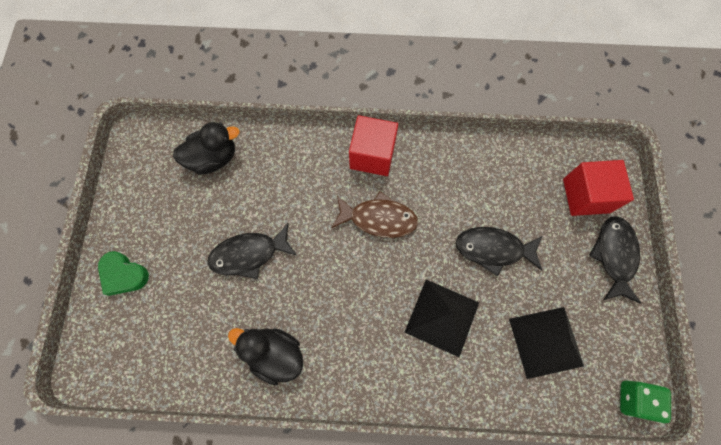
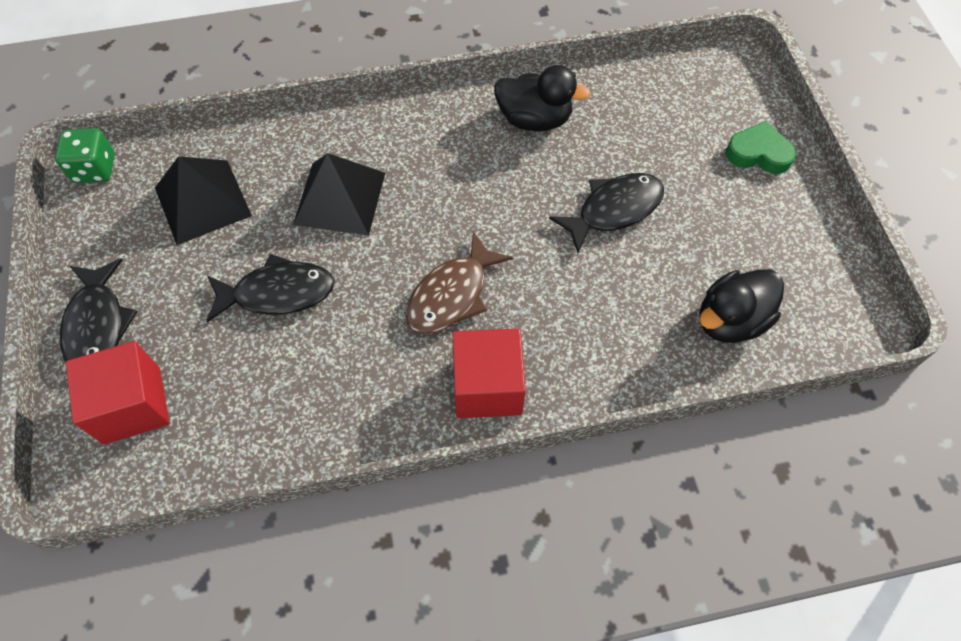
camera: 165 degrees right, 10 degrees down
(378, 218) = (452, 295): brown fish -> brown fish turned 45 degrees counterclockwise

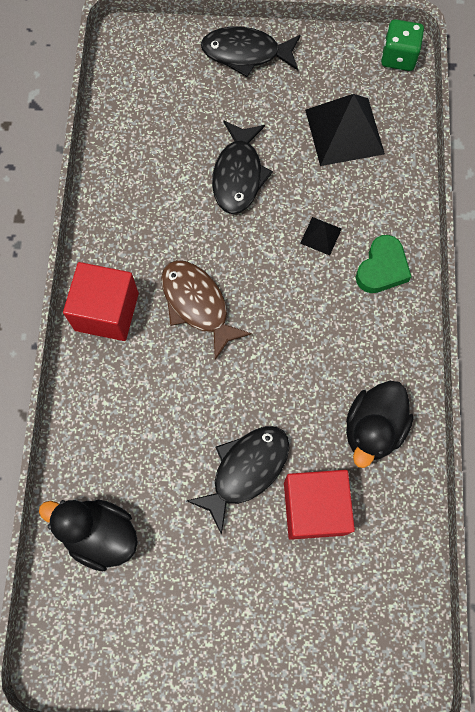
camera: 105 degrees right, 10 degrees up
(132, 405) = (172, 71): red cube -> red cube (314, 508)
(340, 198) = (320, 236): black pyramid -> black pyramid, size x0.47
(614, 210) = (245, 470): black fish -> black fish turned 120 degrees counterclockwise
(730, 320) = (100, 534): black duck -> black duck turned 45 degrees counterclockwise
(758, 153) = (276, 648): green heart -> green heart (382, 268)

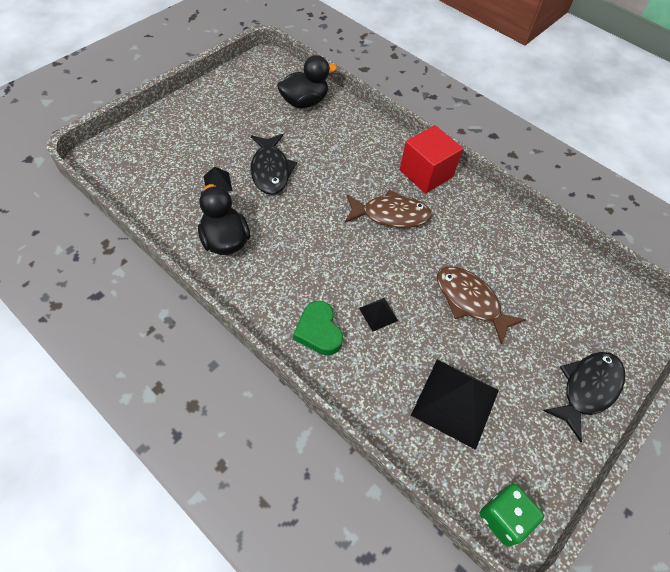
camera: 125 degrees right, 15 degrees down
(238, 175) = (470, 301): black fish -> brown fish
(314, 508) = (217, 183): red cube -> black pyramid

